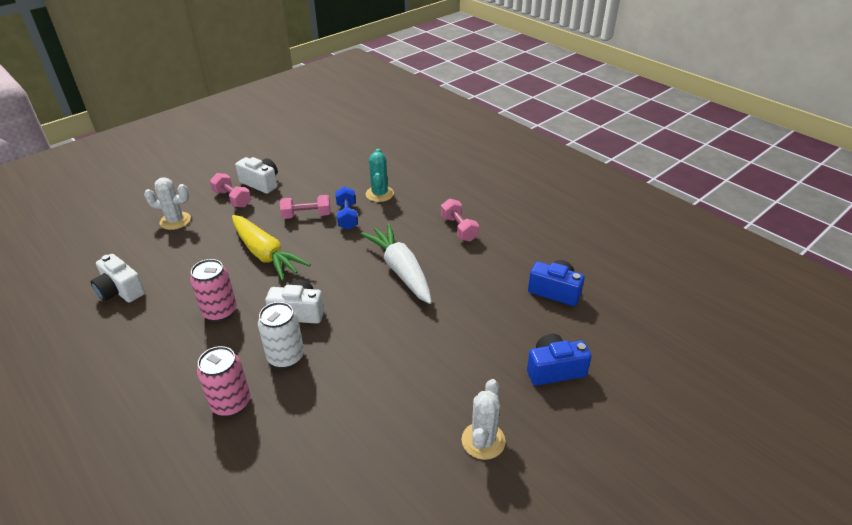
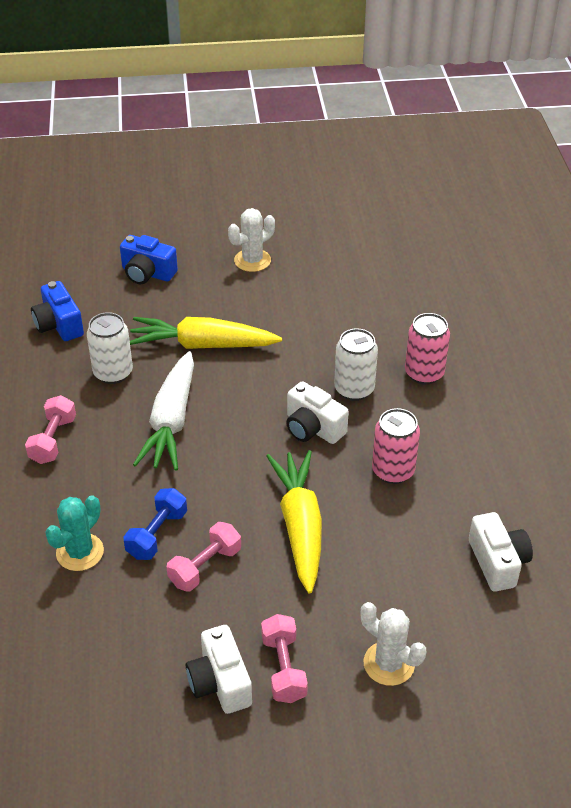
camera: 145 degrees left, 5 degrees up
(307, 215) = (205, 567): pink dumbbell -> pink dumbbell turned 75 degrees counterclockwise
(437, 331) = (202, 345): none -> yellow carrot
(474, 279) = (113, 373): none -> white can

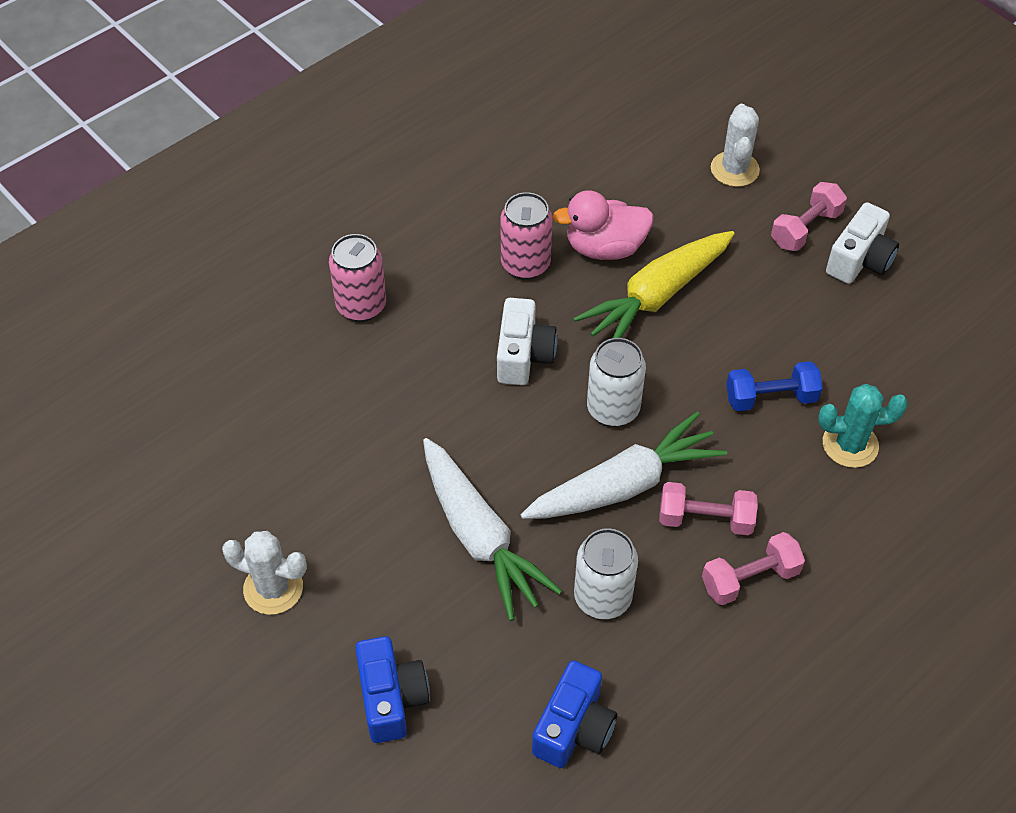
camera: 125 degrees left, 10 degrees up
(202, 345) = (479, 537): yellow carrot -> white carrot
(205, 567) = (767, 338): pink dumbbell -> pink dumbbell (705, 519)
(354, 389) = (436, 351): white can -> white can (613, 409)
(372, 524) = (605, 248): none -> pink duck
(497, 562) = (568, 149): white camera -> none

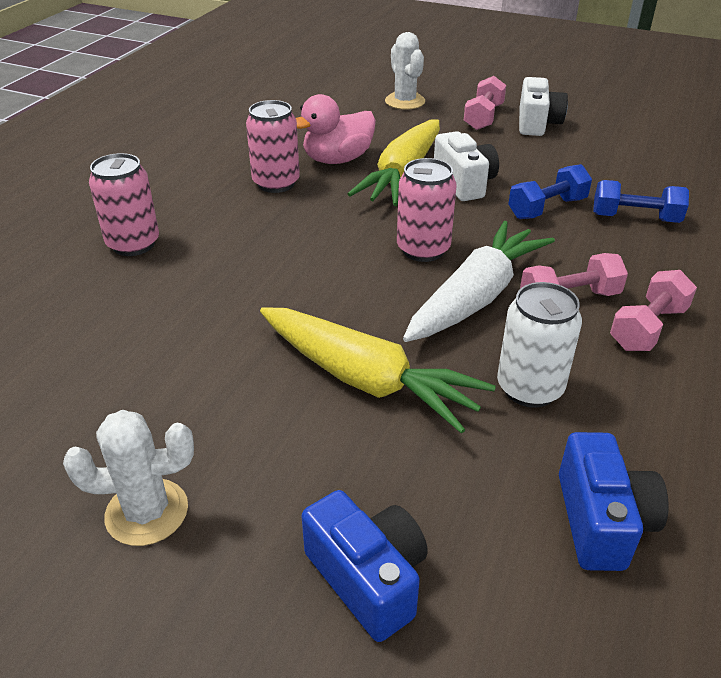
camera: 25 degrees left, 15 degrees down
(479, 537) = (366, 380): white carrot -> yellow carrot
(523, 355) = (314, 237): white camera -> white camera (464, 183)
(613, 409) = (423, 249): white can -> pink can
(850, 444) = (635, 218): turquoise cactus -> blue dumbbell

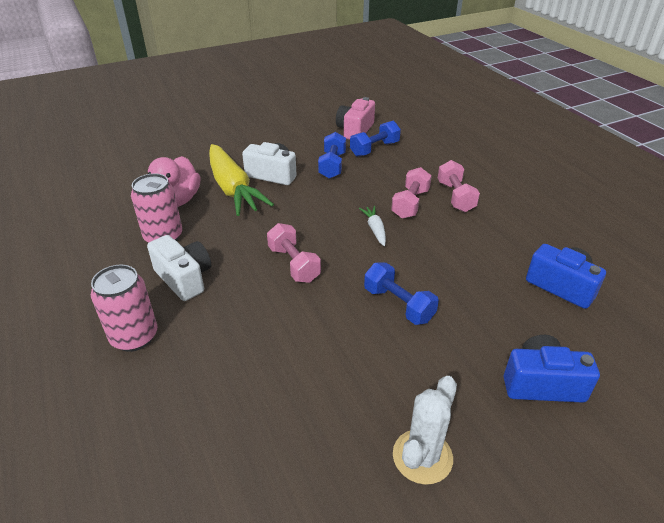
camera: 50 degrees left, 0 degrees up
(366, 380) = (398, 304): yellow carrot -> blue dumbbell
(405, 101) = (157, 144): white cactus -> none
(423, 249) = (312, 222): pink can -> none
(476, 297) = (375, 229): white carrot -> white carrot, size x0.43
(483, 117) = (220, 132): pink dumbbell -> pink dumbbell (294, 264)
(529, 388) = (460, 254): white can -> none
(537, 123) = (254, 122): white camera -> white camera (184, 278)
(647, 186) = (355, 130): none -> pink camera

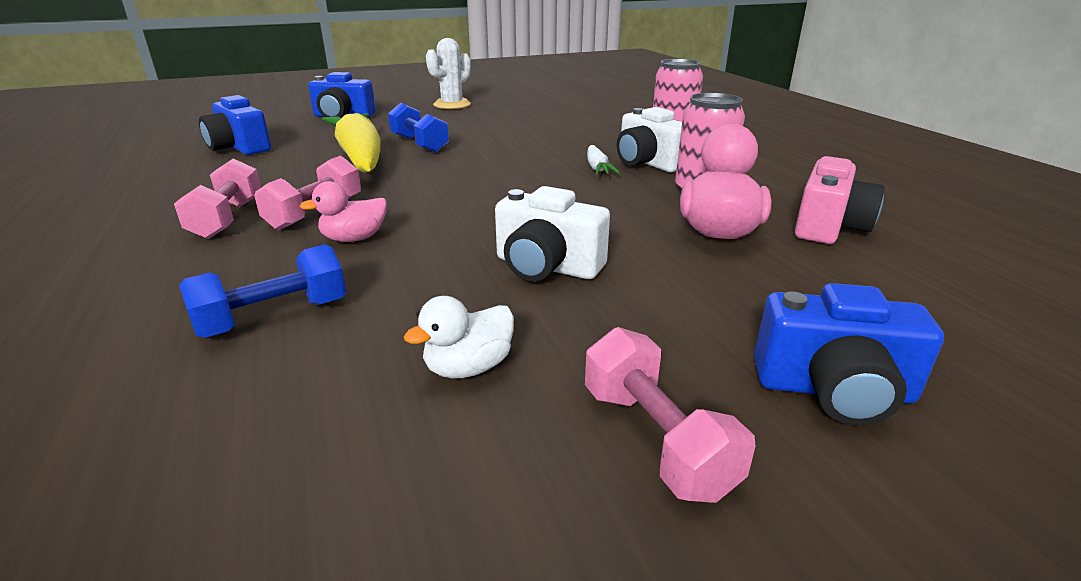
camera: 175 degrees left, 10 degrees down
(186, 137) = (834, 390): none -> blue camera
(233, 189) = (624, 245): yellow carrot -> yellow carrot (360, 156)
(294, 264) = (520, 167): pink dumbbell -> pink dumbbell (656, 439)
(298, 138) = (468, 367): none -> white duck
(332, 165) = (409, 280): blue dumbbell -> none
(355, 130) = (269, 390): pink camera -> pink camera (828, 227)
(373, 186) = (354, 238): none -> pink duck
(375, 229) = (398, 189): white carrot -> white carrot (597, 168)

